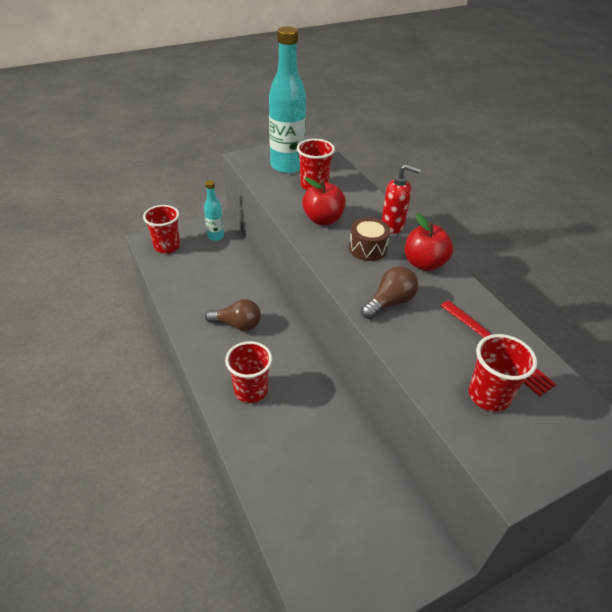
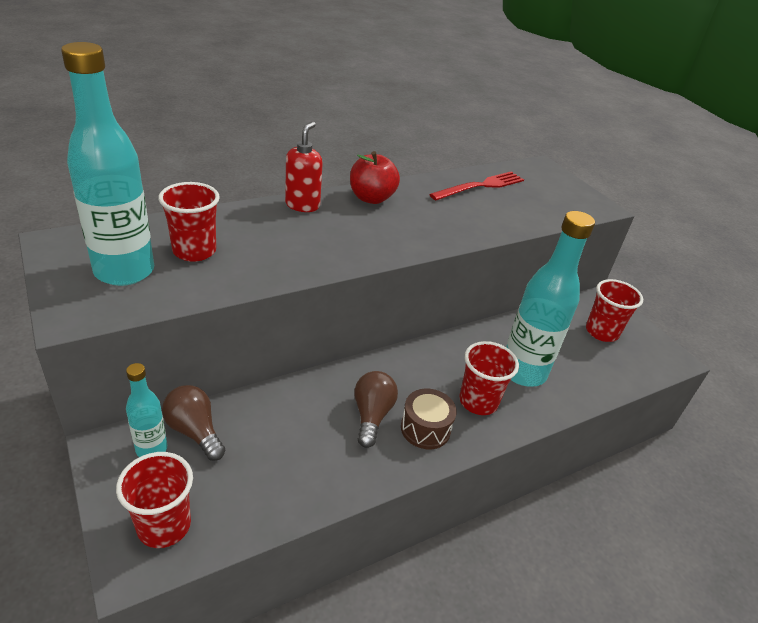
camera: 95 degrees left, 5 degrees down
(289, 432) = (523, 372): none -> turquoise bottle
(323, 219) = (284, 251): red apple -> none
(367, 248) = (347, 227): brown drum -> brown drum (425, 428)
(389, 303) = (436, 226): brown light bulb -> brown light bulb (195, 431)
(489, 396) = (532, 200): red cup -> red cup (601, 332)

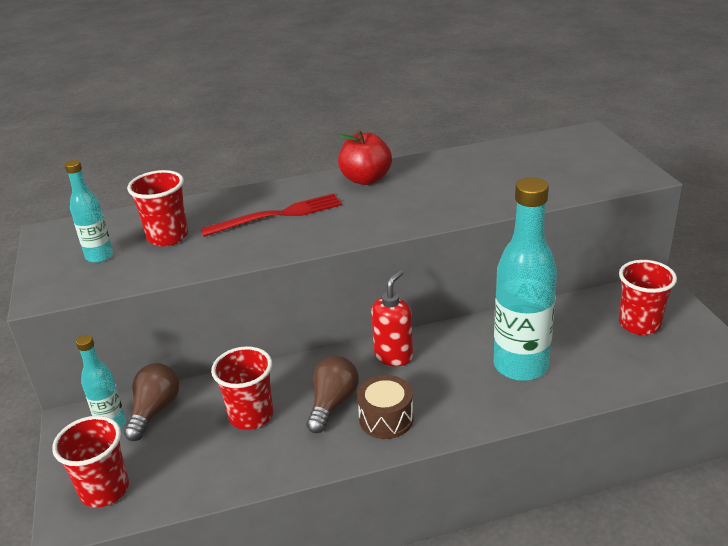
camera: 20 degrees right, 5 degrees down
(124, 271) = (99, 256): turquoise bottle -> turquoise bottle, size x0.51
(195, 431) = (155, 411): brown light bulb -> brown light bulb turned 45 degrees clockwise
(302, 205) = (289, 190): red soap dispenser -> red soap dispenser (394, 356)
(478, 402) = (455, 394): red cup -> red cup (251, 416)
(480, 186) = (498, 160): red fork -> red fork (277, 215)

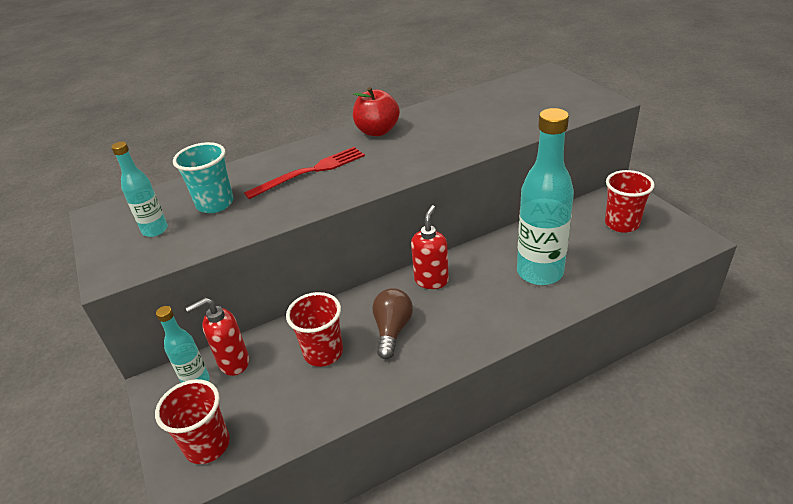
camera: 10 degrees left, 5 degrees up
(155, 411) = (233, 362): brown light bulb -> red soap dispenser
(168, 237) = (215, 204): red cup -> turquoise cup
(386, 419) = (443, 336): brown drum -> none

